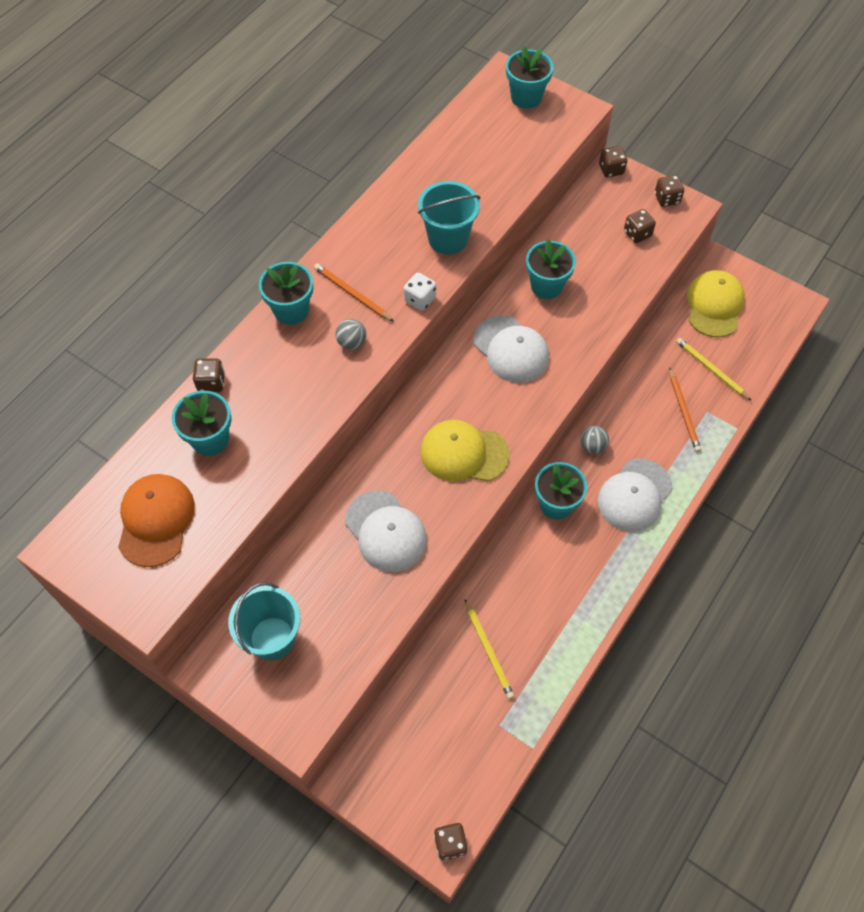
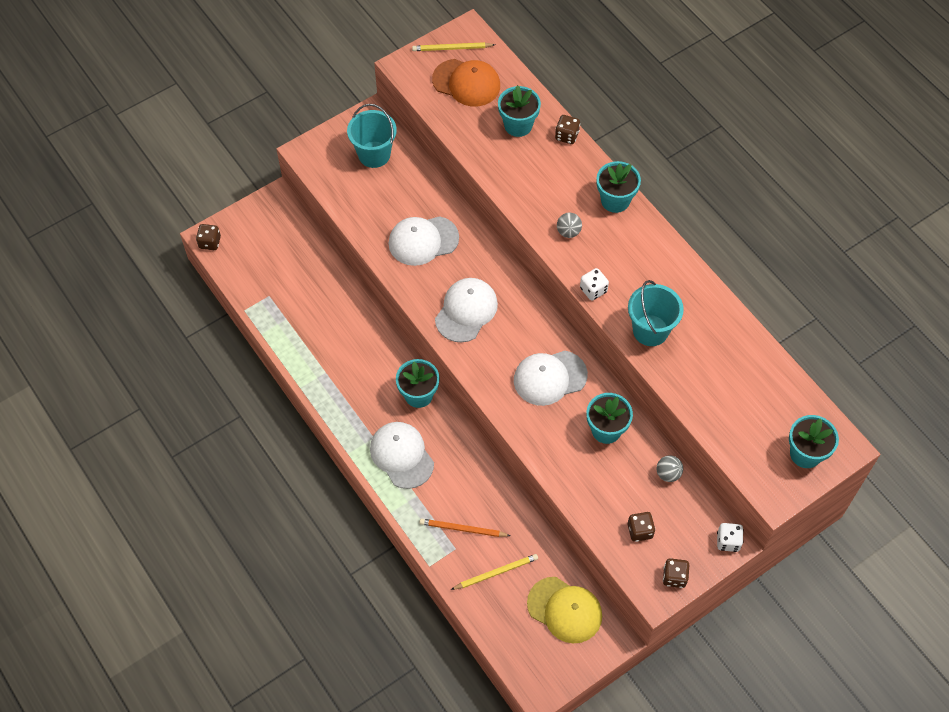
camera: 110 degrees right, 0 degrees up
(352, 294) = (616, 245): orange pencil -> none
(464, 453) = (466, 311): yellow cap -> white cap
(488, 650) = (324, 307): yellow pencil -> yellow pencil (451, 48)
(592, 446) = (459, 442): grey ball -> grey ball (668, 474)
(611, 170) = (728, 541): brown dice -> white dice

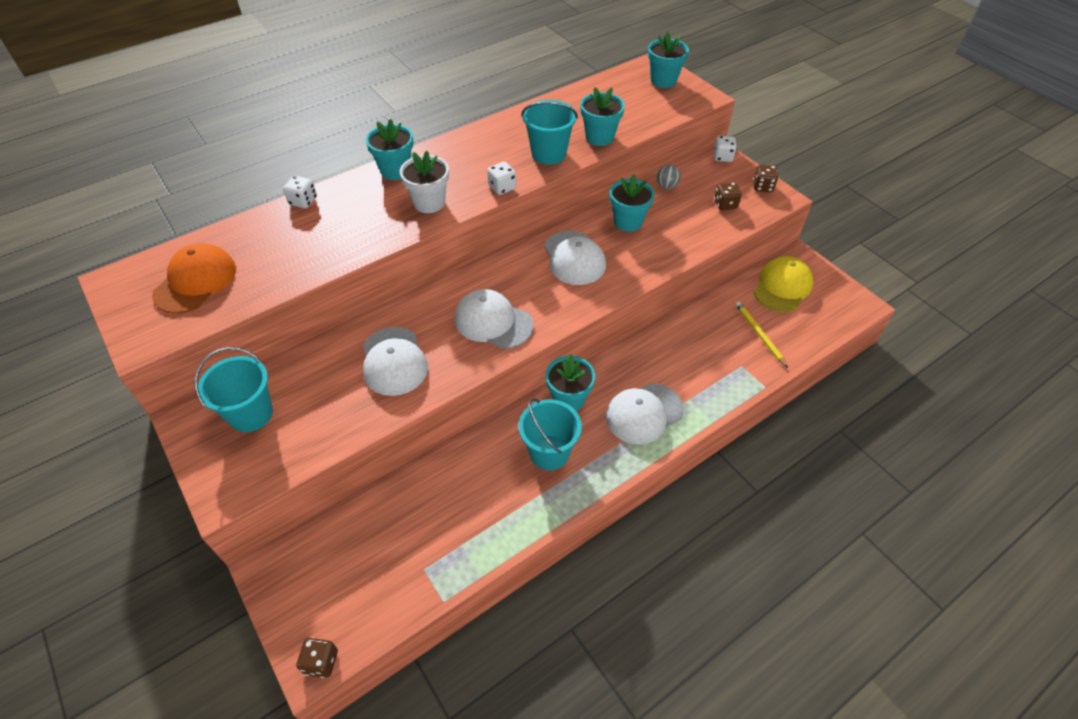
camera: 90 degrees left, 10 degrees down
(364, 379) = (549, 452): none -> turquoise bucket
(451, 48) = (133, 295): yellow pencil -> none
(462, 529) = (719, 360): orange pencil -> none
(518, 125) = (276, 238): turquoise flower pot -> turquoise flower pot (599, 137)
(567, 136) = (303, 201): brown dice -> white dice
(568, 232) = (429, 203): grey ball -> white flower pot

